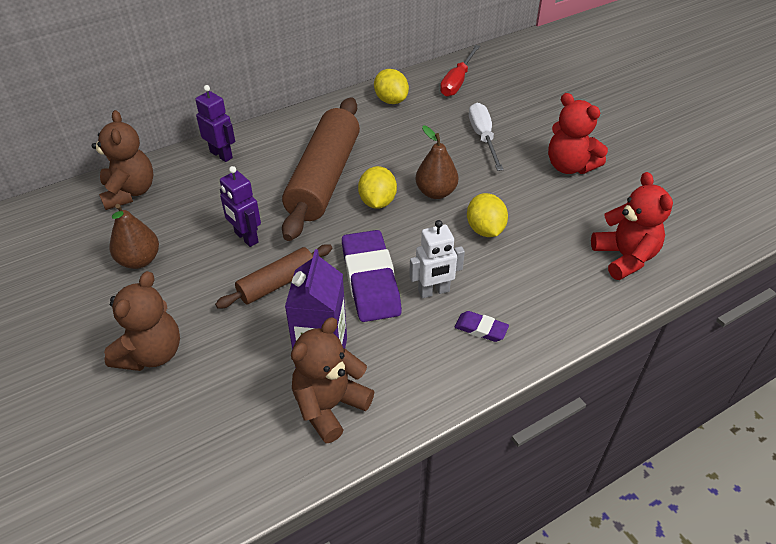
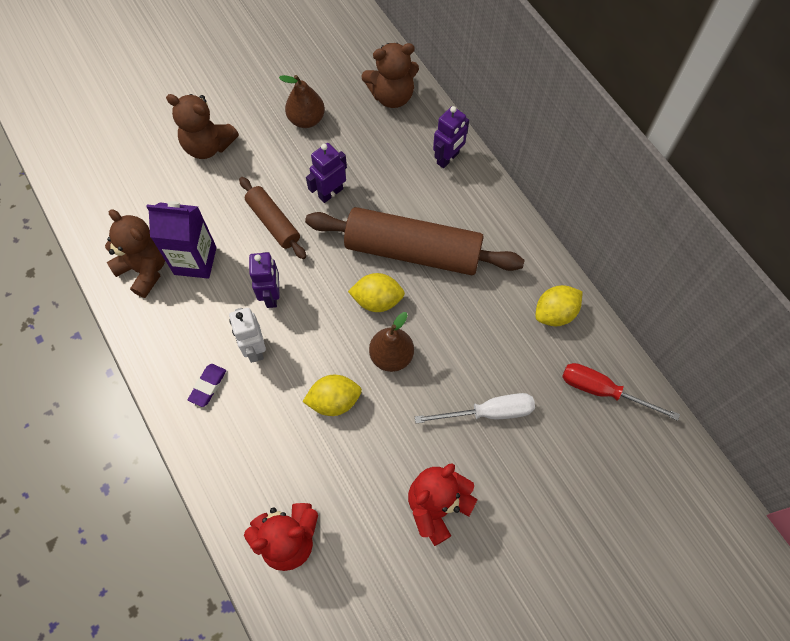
camera: 90 degrees right, 20 degrees up
(370, 280) = (272, 295): purple eraser -> purple robot

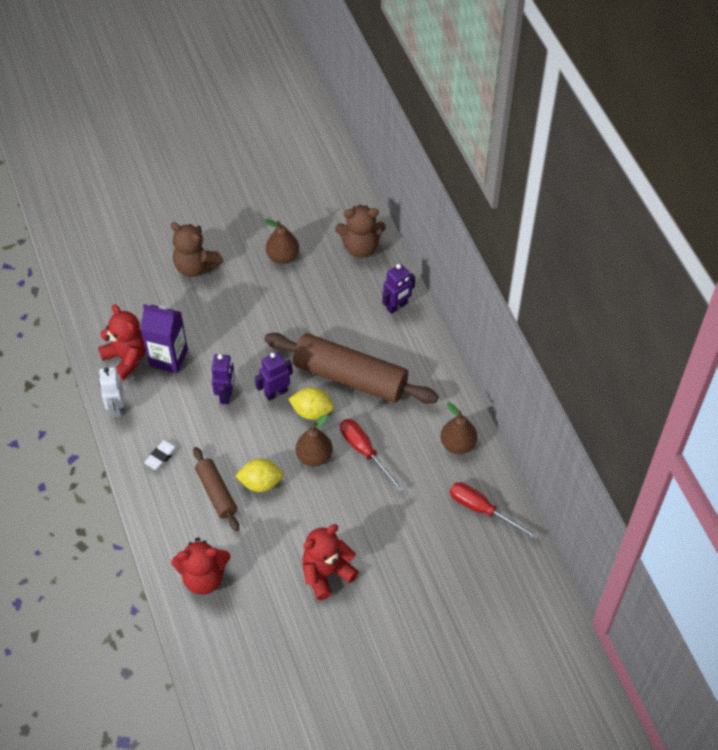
camera: 10 degrees right, 10 degrees down
(145, 269) = (126, 358): brown teddy bear -> red teddy bear
(208, 386) = (162, 456): purple eraser -> white eraser
(255, 348) = (204, 433): white robot -> white robot (116, 407)
(273, 222) = (239, 337): brown rolling pin -> brown rolling pin (216, 492)
(330, 193) = (291, 320): purple robot -> purple robot (276, 392)
(449, 340) = (365, 452): none -> red screwdriver
(488, 412) = (383, 511): white screwdriver -> none
(555, 313) = (458, 444): yellow lemon -> brown pear

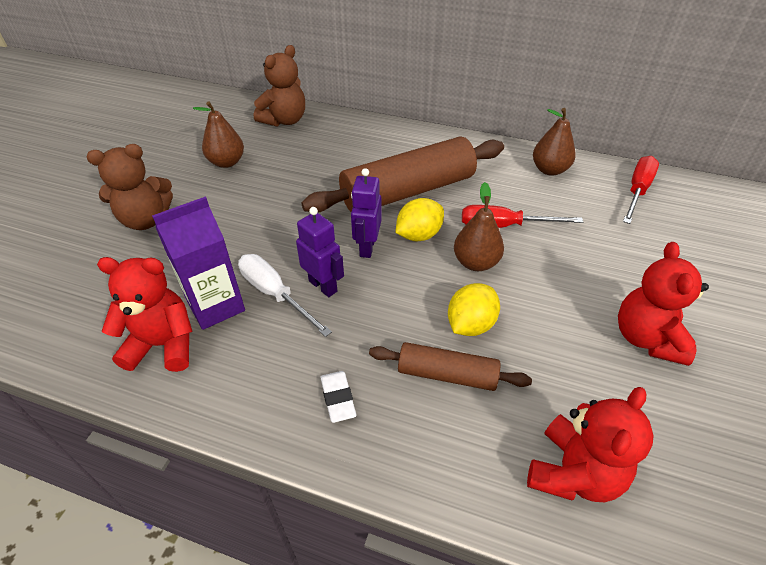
camera: 50 degrees left, 10 degrees down
(116, 407) = (213, 402): white robot -> none
(200, 377) = (275, 294): none -> white screwdriver
(397, 306) = (368, 132): purple robot -> none
(482, 510) = (637, 191): red screwdriver -> red screwdriver turned 135 degrees clockwise

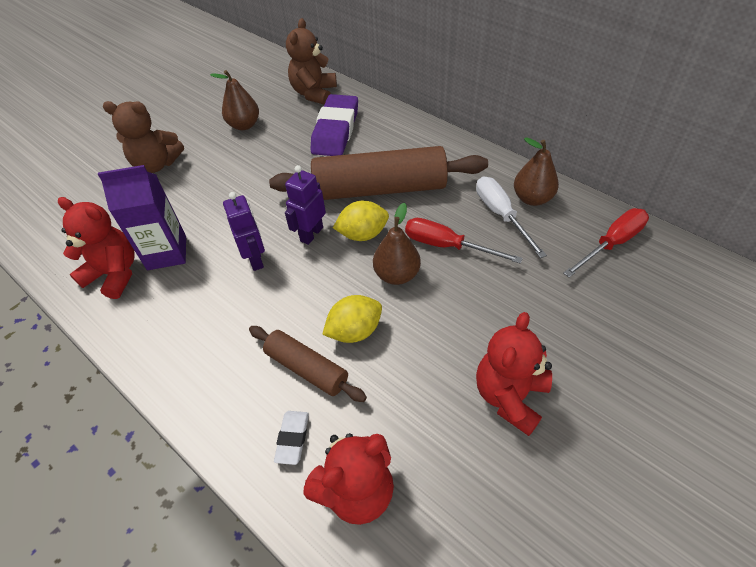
camera: 25 degrees right, 5 degrees up
(275, 294) = (215, 256): white screwdriver -> white screwdriver (501, 215)
(284, 120) = (314, 93): brown teddy bear -> brown teddy bear turned 135 degrees clockwise
(329, 149) = (335, 130): none -> purple eraser
(338, 398) = (211, 359): white eraser -> white eraser (293, 438)

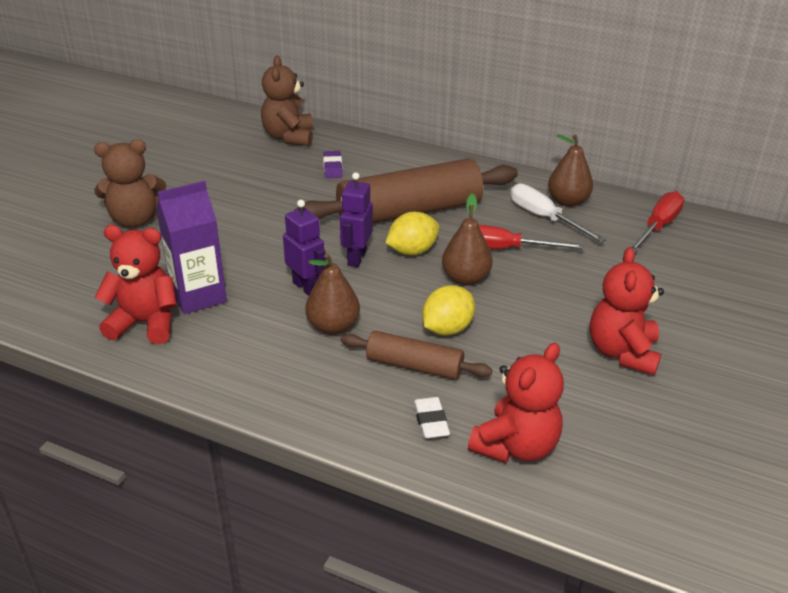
camera: 20 degrees left, 15 degrees down
(244, 125) = (222, 173): brown pear -> brown pear (333, 326)
(335, 130) = (332, 167): purple eraser -> purple eraser, size x0.47

